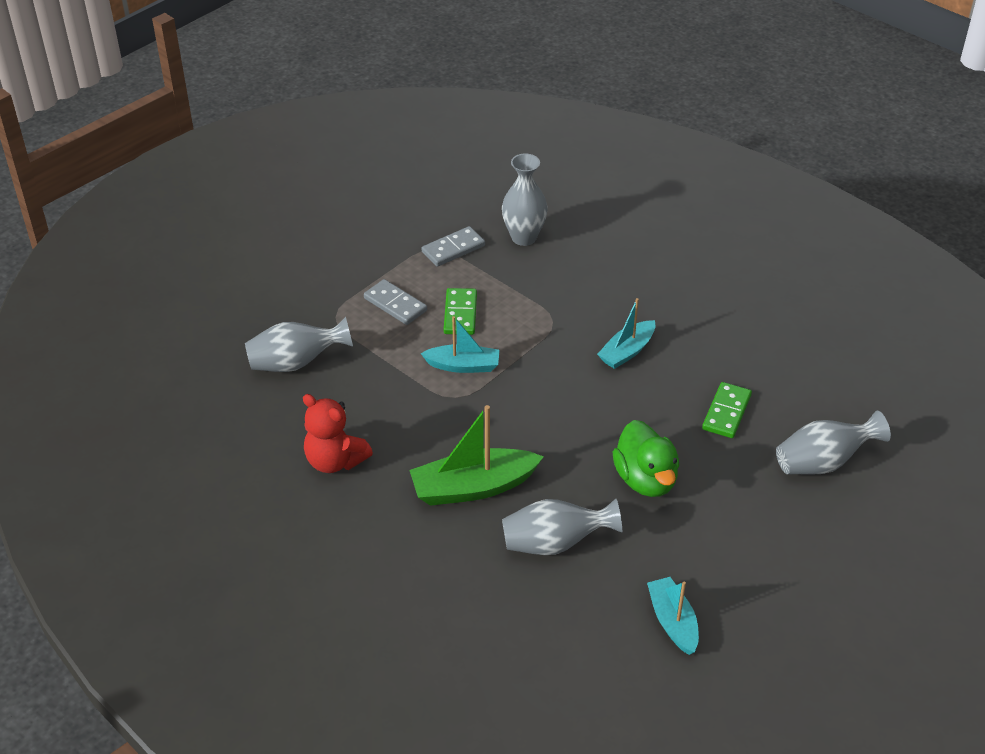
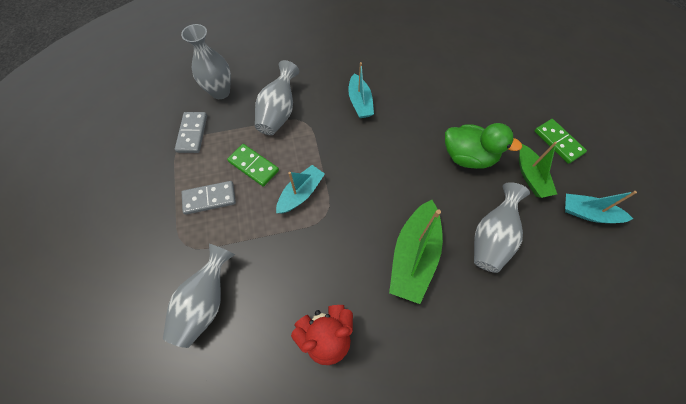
camera: 55 degrees left, 20 degrees up
(674, 548) = (530, 177): none -> green boat
(726, 412) = (441, 88): green domino -> green domino (558, 142)
(823, 462) = (505, 72): grey vase -> grey vase (278, 112)

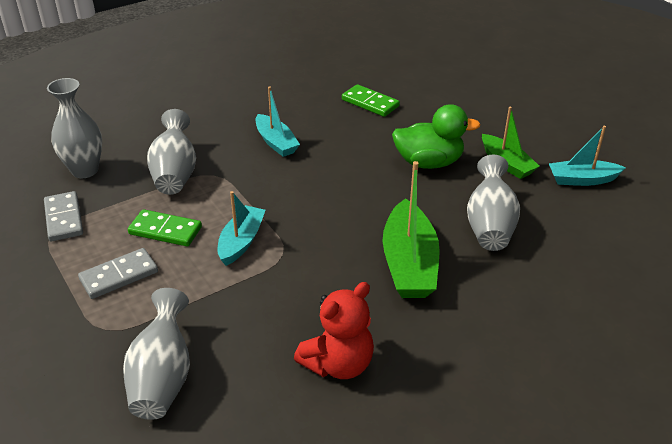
camera: 20 degrees left, 25 degrees down
(558, 142) = (521, 129): green domino -> green domino (370, 103)

